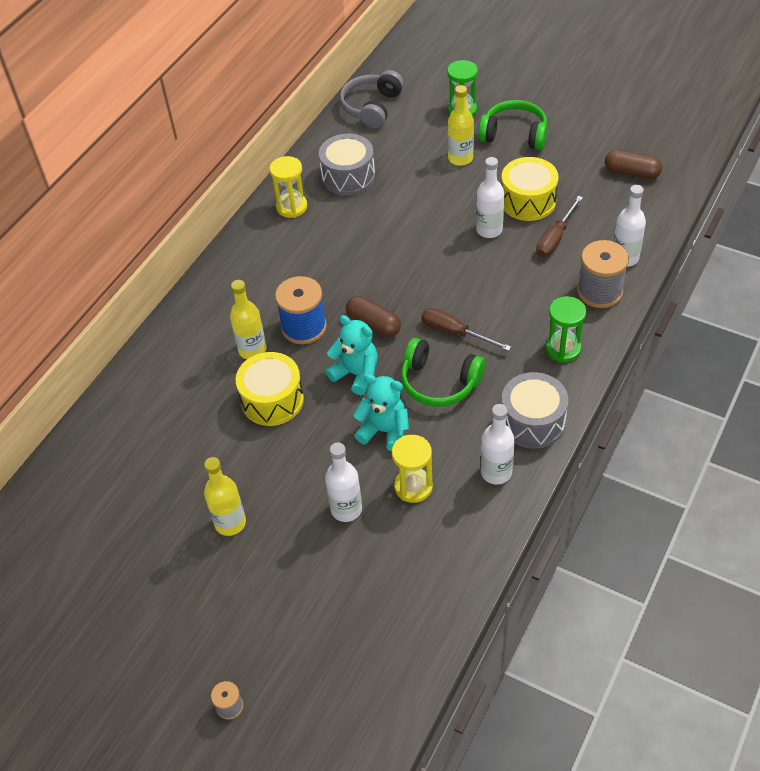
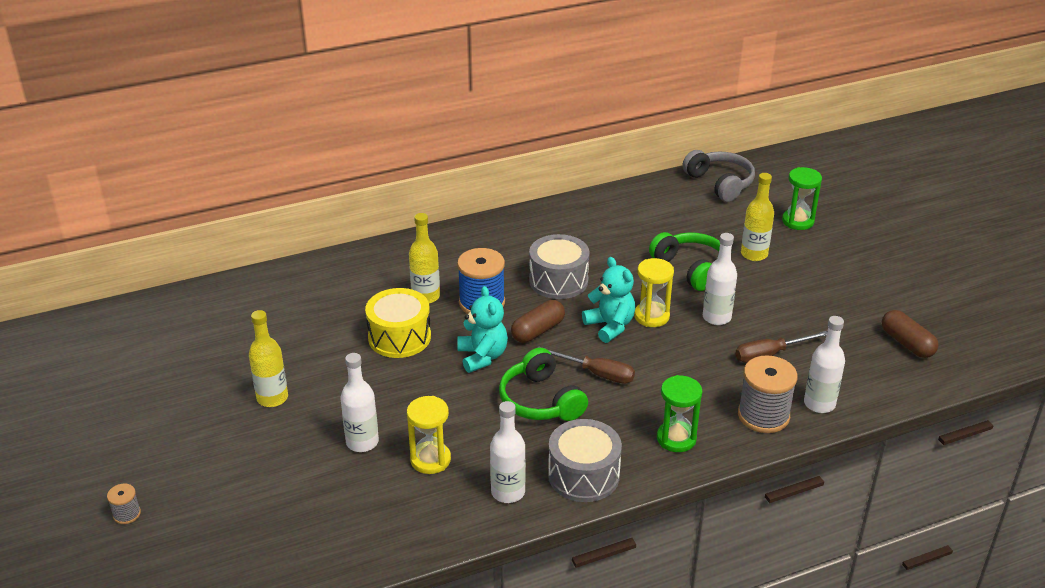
camera: 35 degrees right, 15 degrees down
(291, 207) = (571, 219): yellow hourglass -> yellow hourglass (651, 316)
(348, 176) = (641, 221): grey drum -> grey drum (558, 281)
(372, 107) = (720, 183): grey headphones -> grey headphones turned 90 degrees clockwise
(373, 324) = (538, 331): brown capsule -> brown capsule turned 60 degrees clockwise
(384, 431) = (456, 408): turquoise teddy bear -> turquoise teddy bear (610, 326)
(455, 332) = (596, 373): brown screwdriver -> brown screwdriver turned 135 degrees clockwise
(514, 134) = (825, 261): green headphones -> green headphones (691, 268)
(528, 201) = (778, 314): yellow drum -> none

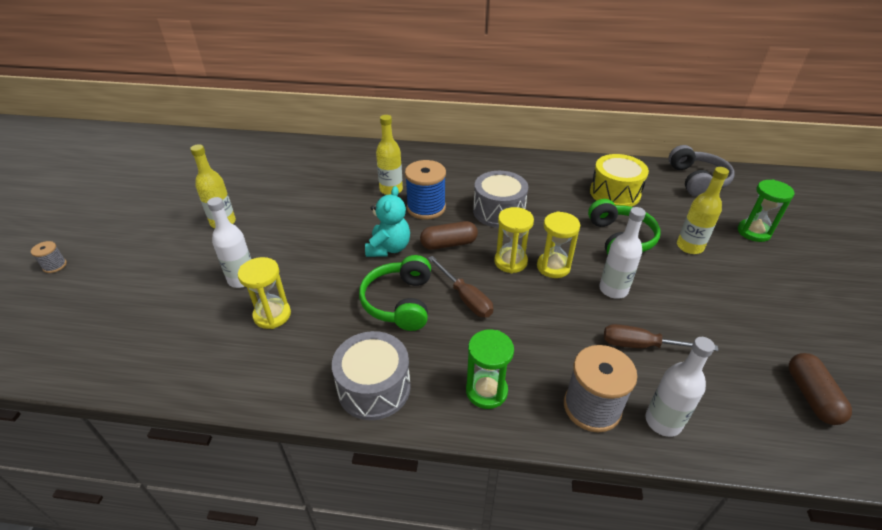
camera: 30 degrees right, 5 degrees up
(399, 337) = (345, 211): yellow drum -> yellow drum (615, 193)
(508, 492) = (300, 372): white bottle -> none
(610, 326) = (510, 262): turquoise teddy bear -> yellow hourglass

